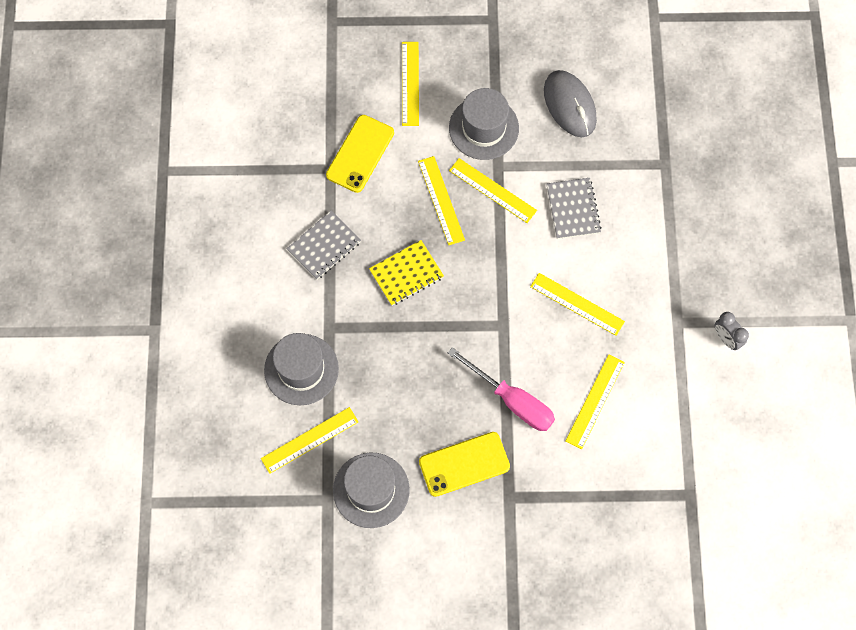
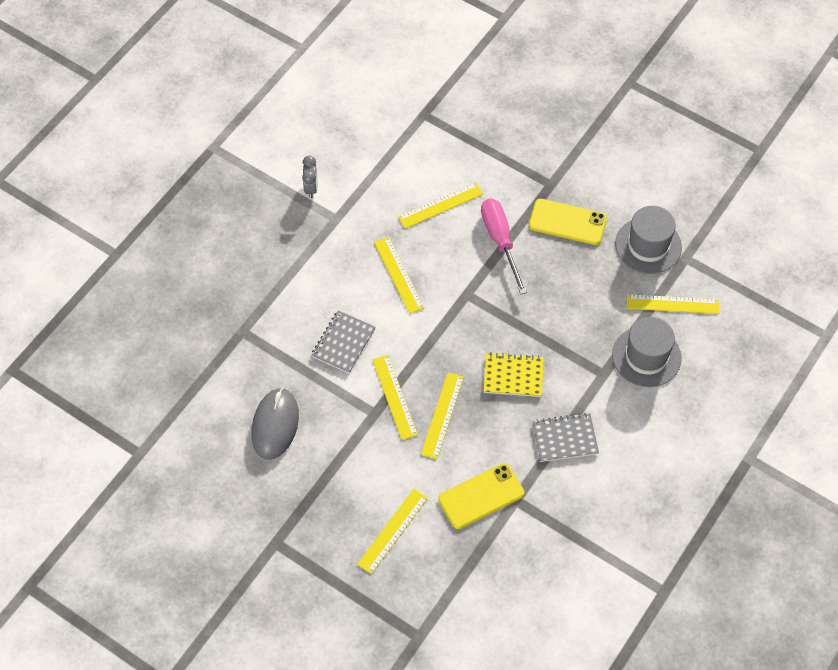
camera: 145 degrees left, 10 degrees down
(483, 128) = (361, 451): grey hat -> none

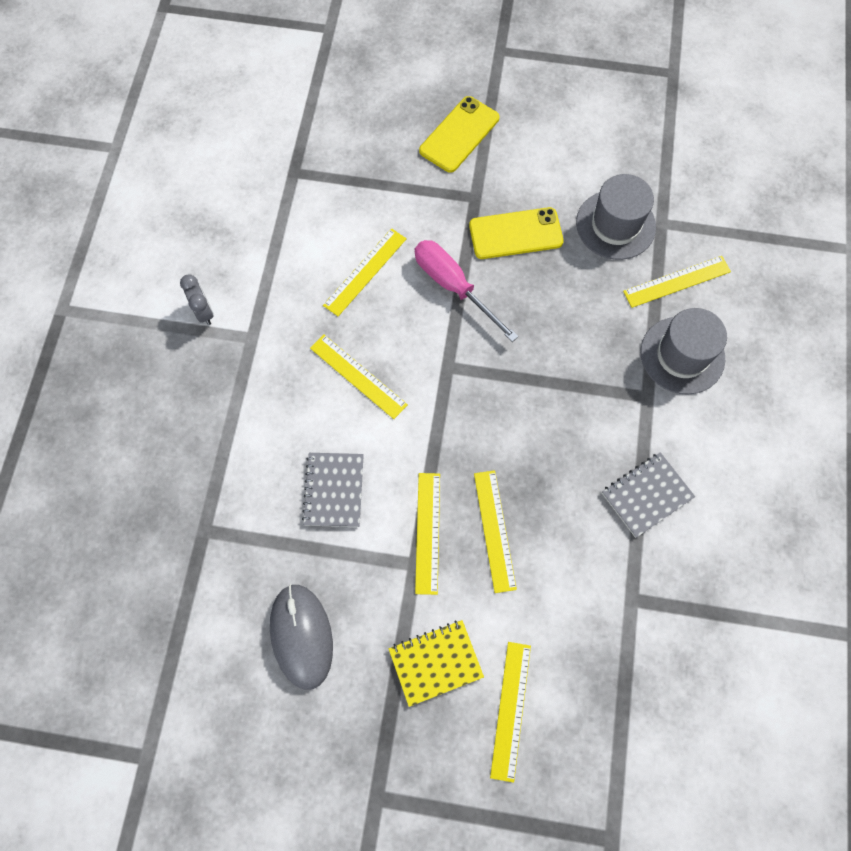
camera: 25 degrees left, 10 degrees up
(394, 397) = (427, 532): yellow ruler -> yellow ruler turned 45 degrees clockwise
(481, 496) = (590, 613): yellow phone -> yellow phone (459, 134)
(513, 376) = (550, 444): yellow notebook -> yellow notebook (435, 663)

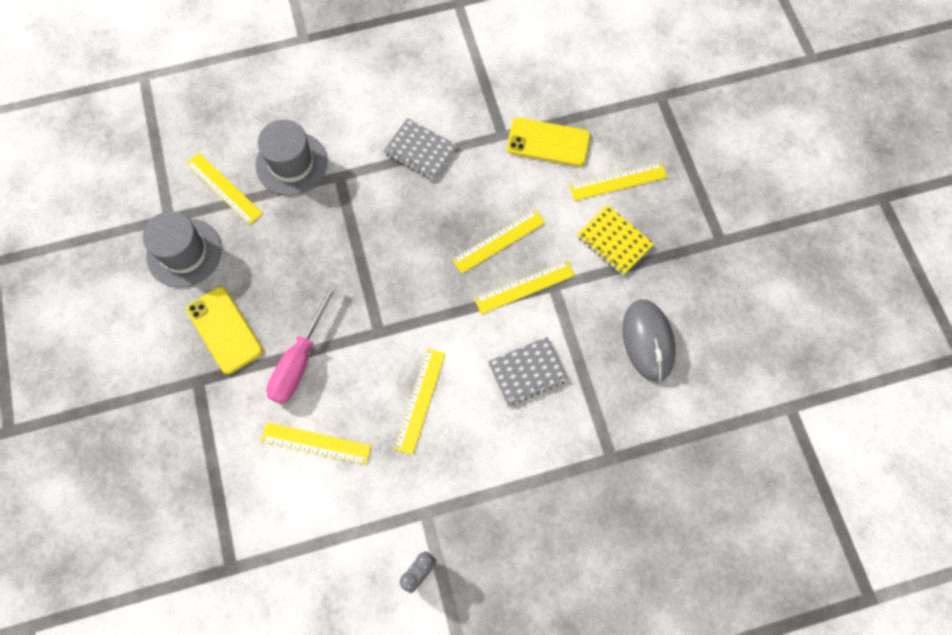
camera: 115 degrees left, 0 degrees up
(301, 636) = (648, 341): grey mouse -> grey mouse turned 60 degrees counterclockwise
(459, 134) = (129, 426): yellow phone -> yellow phone (548, 142)

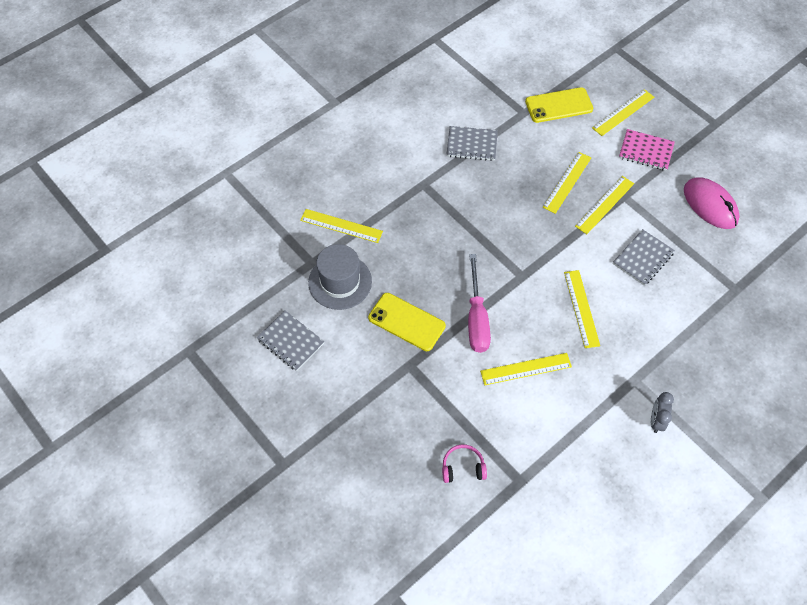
camera: 25 degrees left, 10 degrees down
(95, 298) = (290, 341): none -> grey notebook
(182, 523) = (463, 467): none -> pink headphones
(291, 163) = (382, 189): grey hat -> none
(614, 241) = (646, 151): yellow notebook -> pink notebook
(648, 341) = (710, 205): grey mouse -> pink mouse

